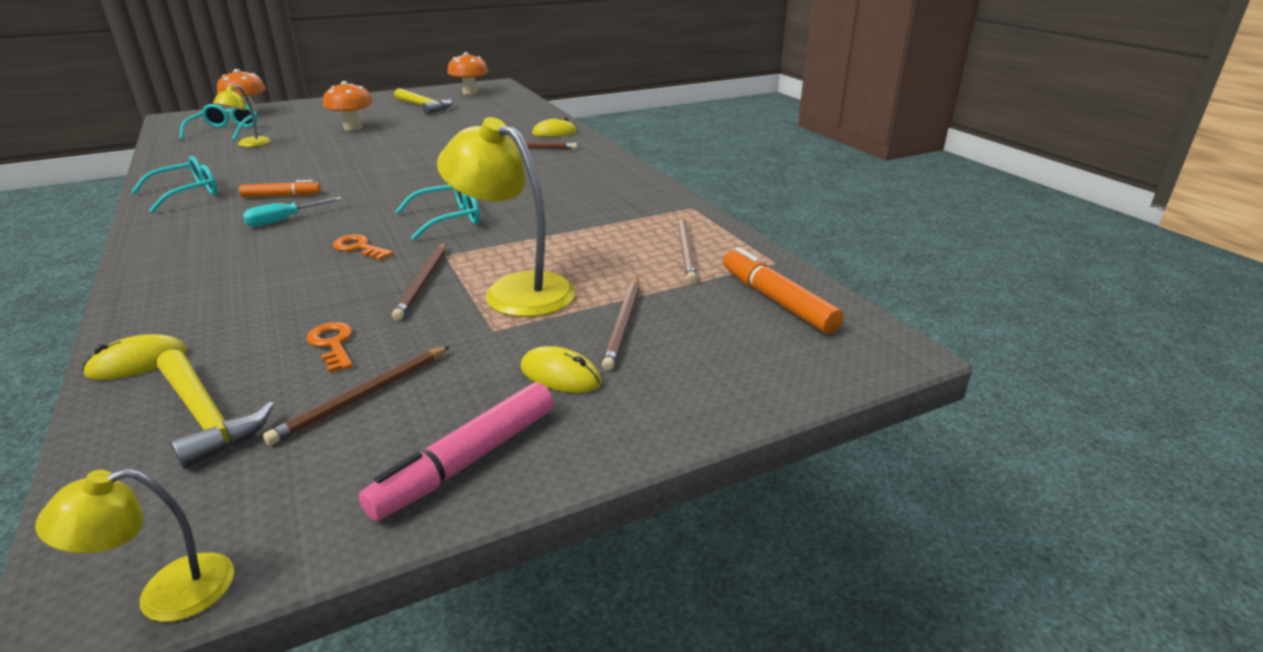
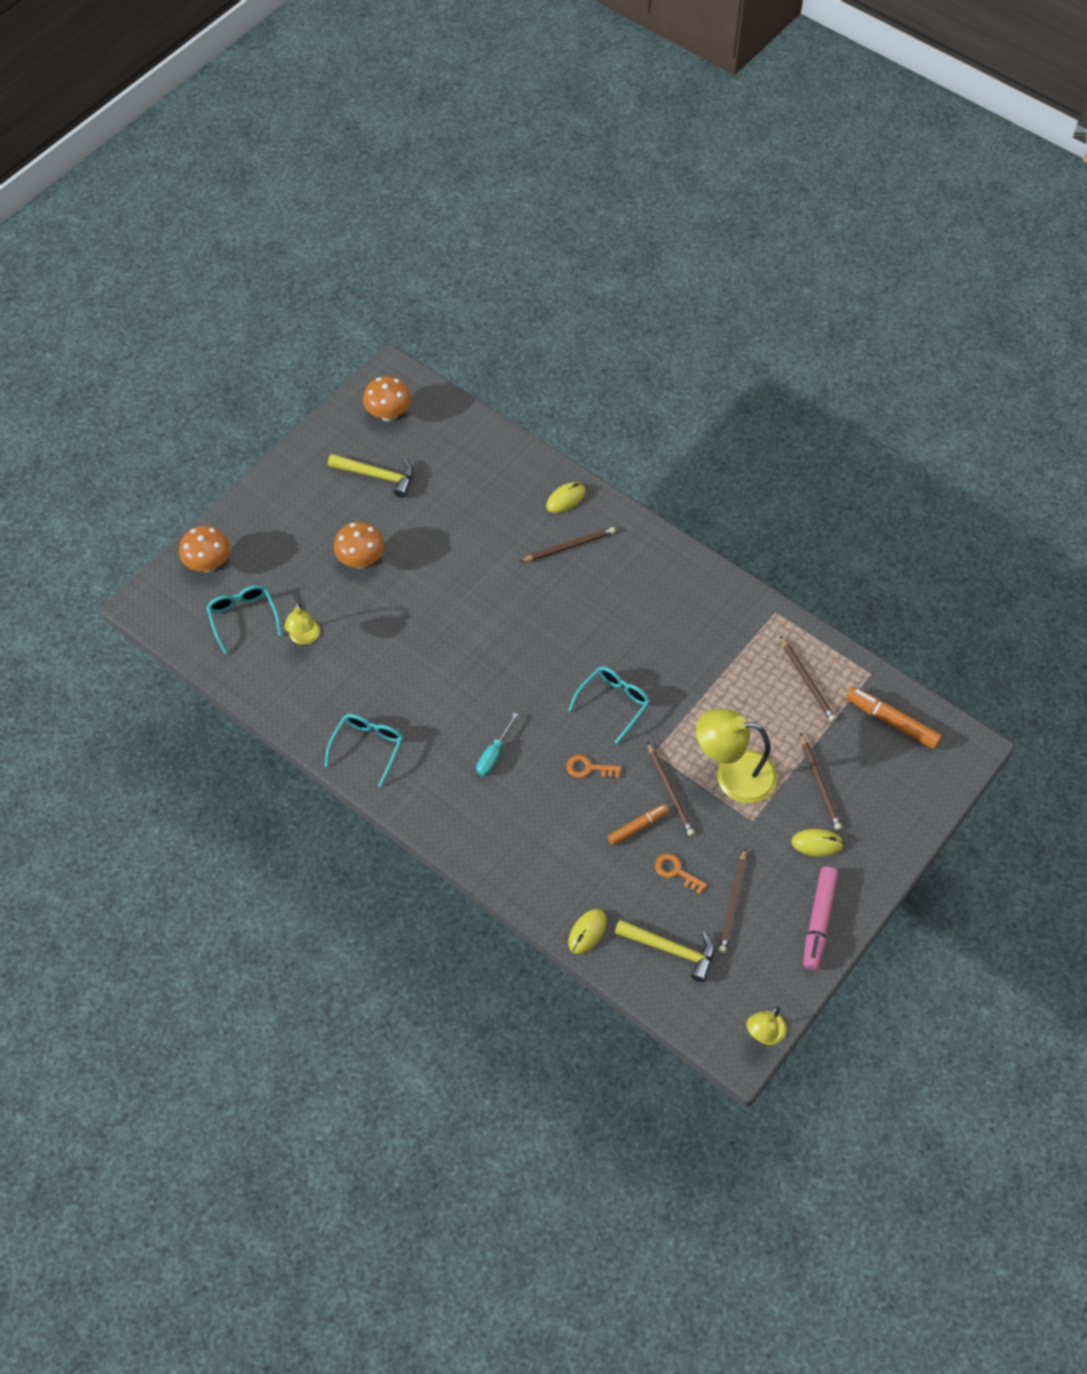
camera: 25 degrees left, 30 degrees up
(282, 196) = (449, 719): orange marker -> orange marker (637, 826)

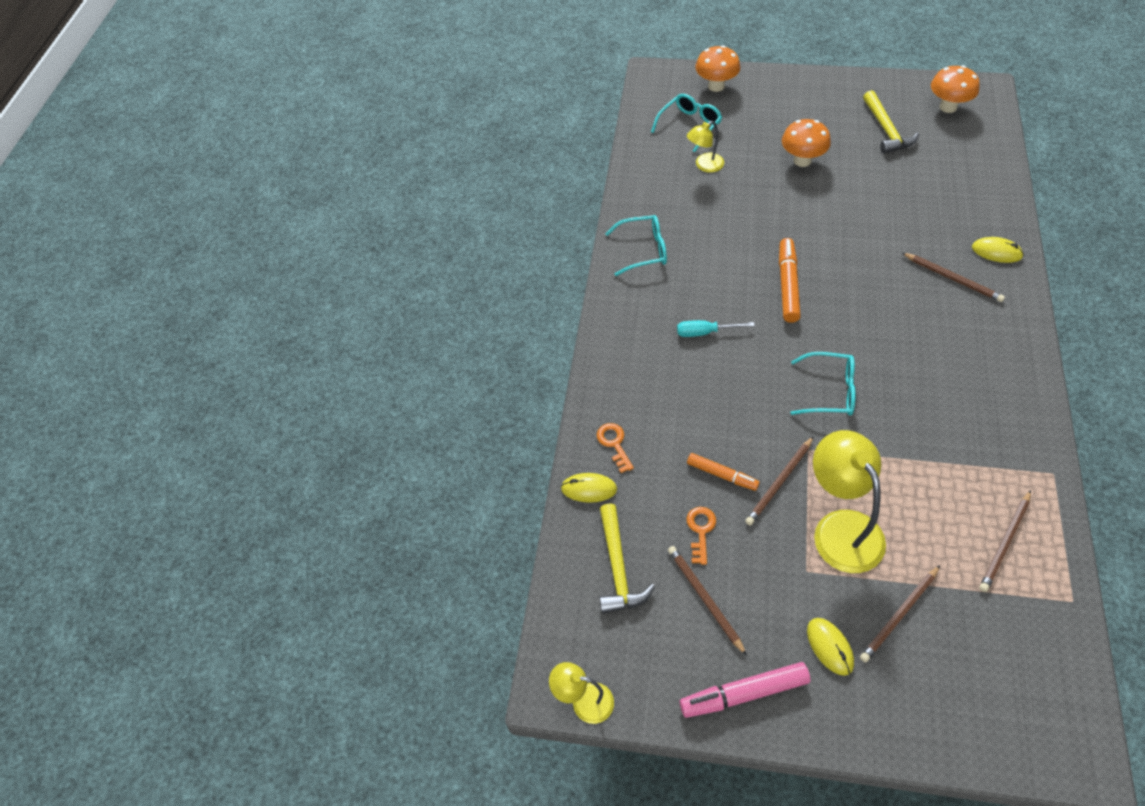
camera: 65 degrees right, 5 degrees down
(588, 768) = (749, 406): orange key -> orange key (614, 444)
(733, 903) = (704, 598): brown pencil -> brown pencil turned 75 degrees clockwise
(891, 721) = (1036, 652): orange marker -> orange marker (787, 285)

